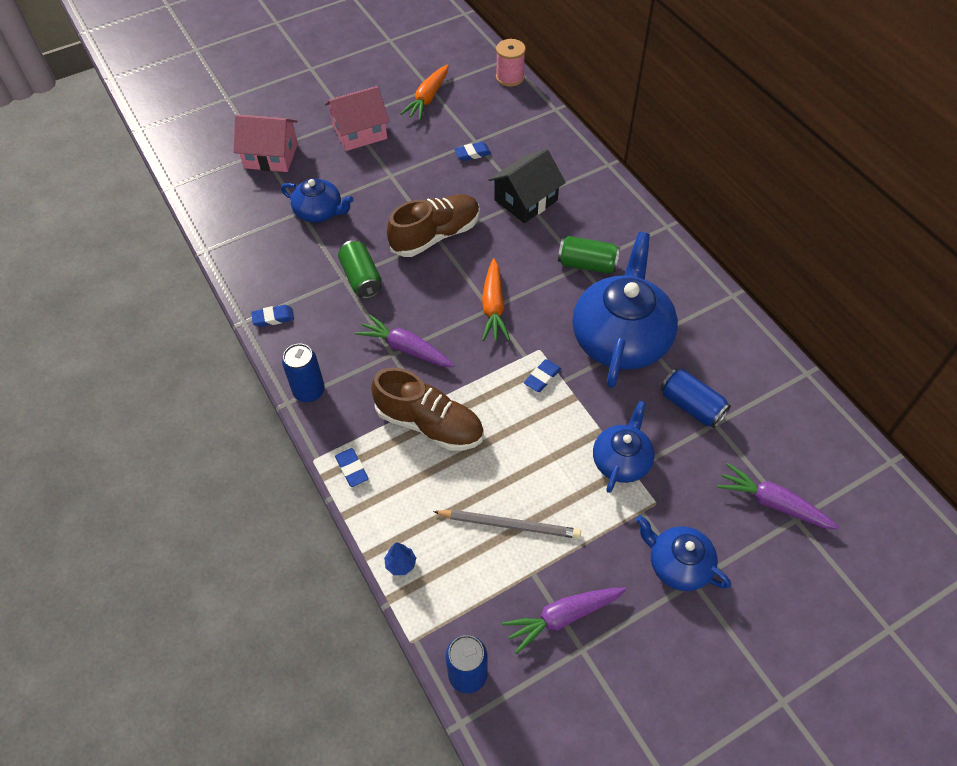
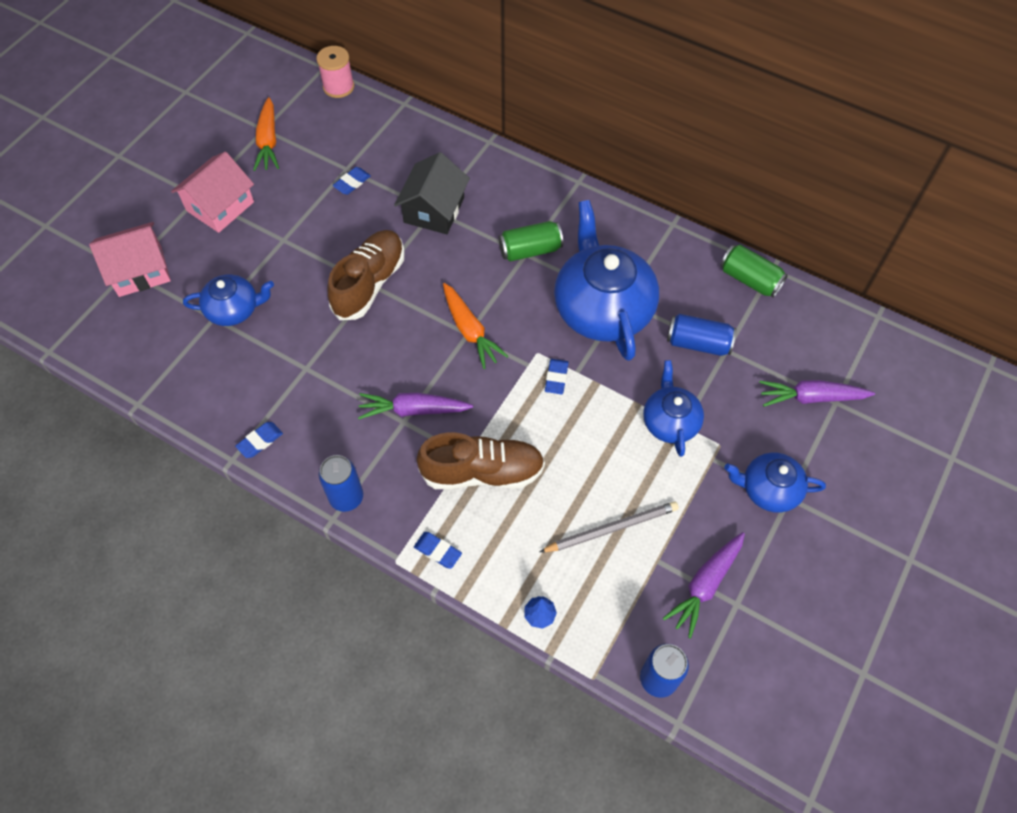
camera: 30 degrees left, 5 degrees up
(361, 278) = (323, 360): green can -> green can (749, 279)

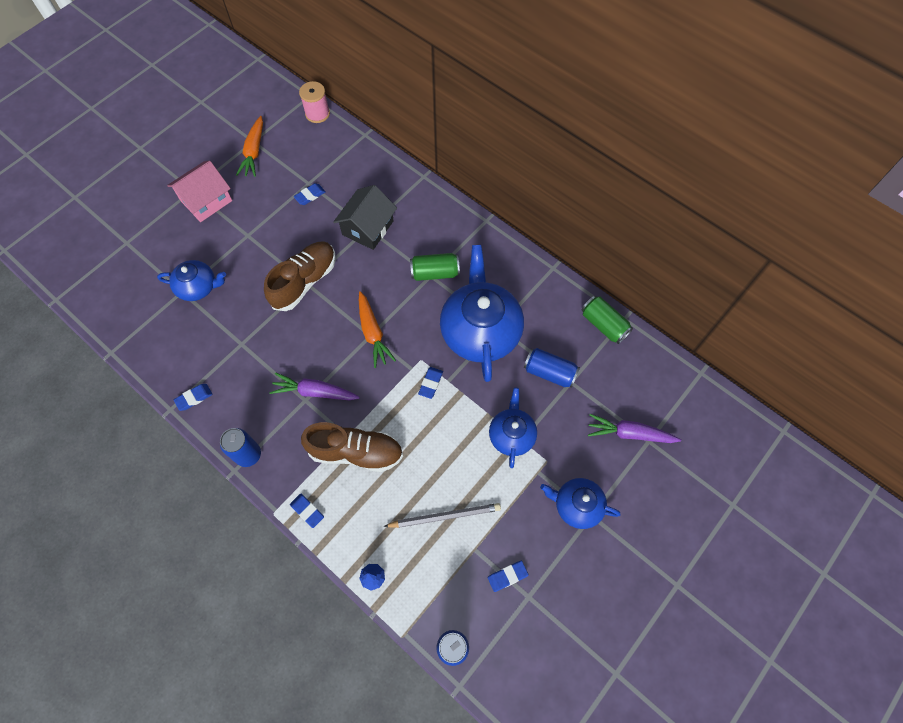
camera: 10 degrees right, 5 degrees up
(140, 271) = (135, 244): pink house -> none
(705, 585) = (507, 576): purple carrot -> blue eraser

